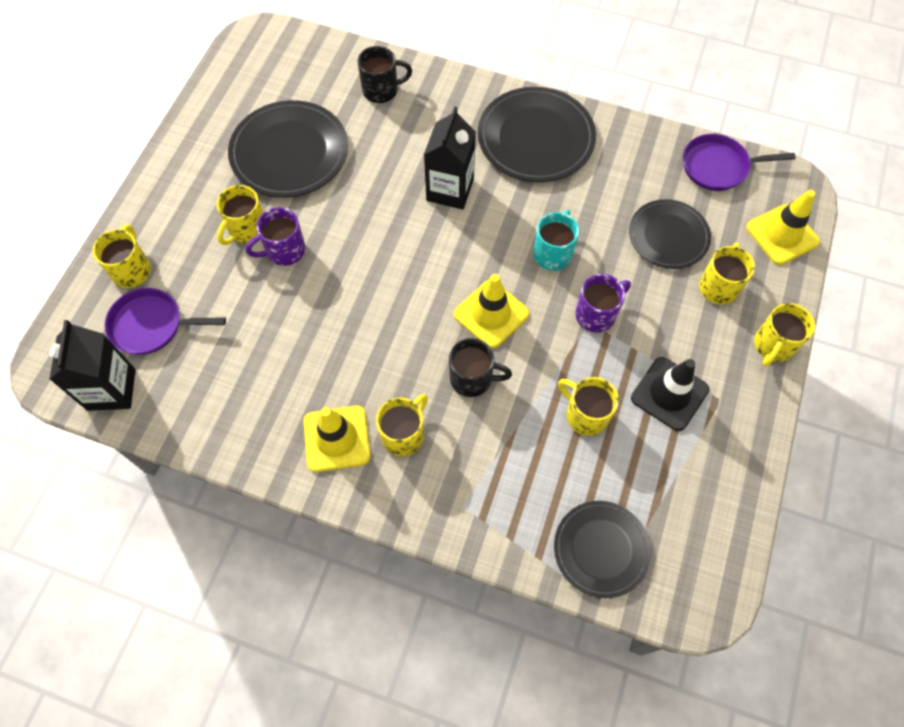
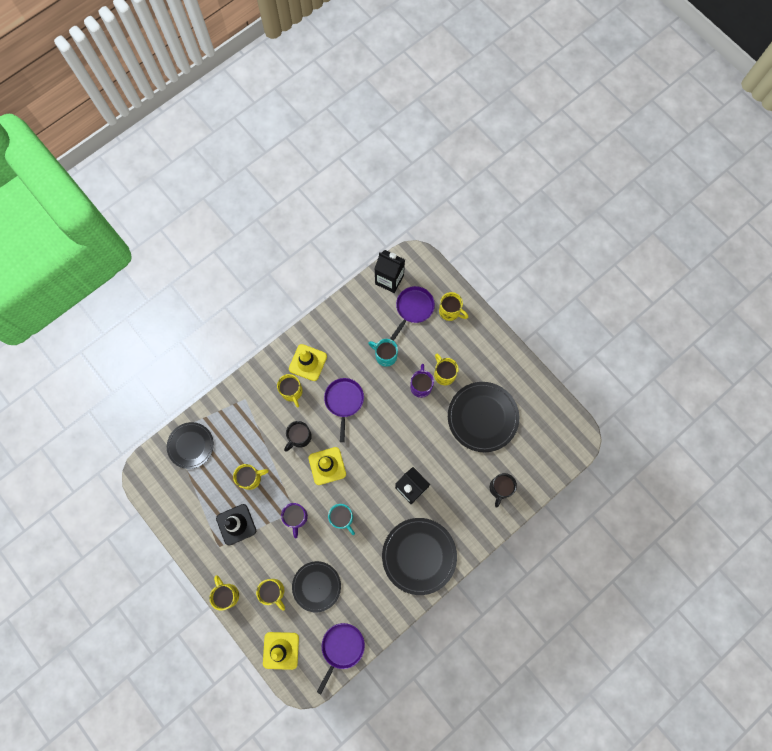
camera: 120 degrees right, 10 degrees up
(259, 325) = (385, 355): none -> turquoise mug
(372, 345) = (344, 401): none -> purple pan

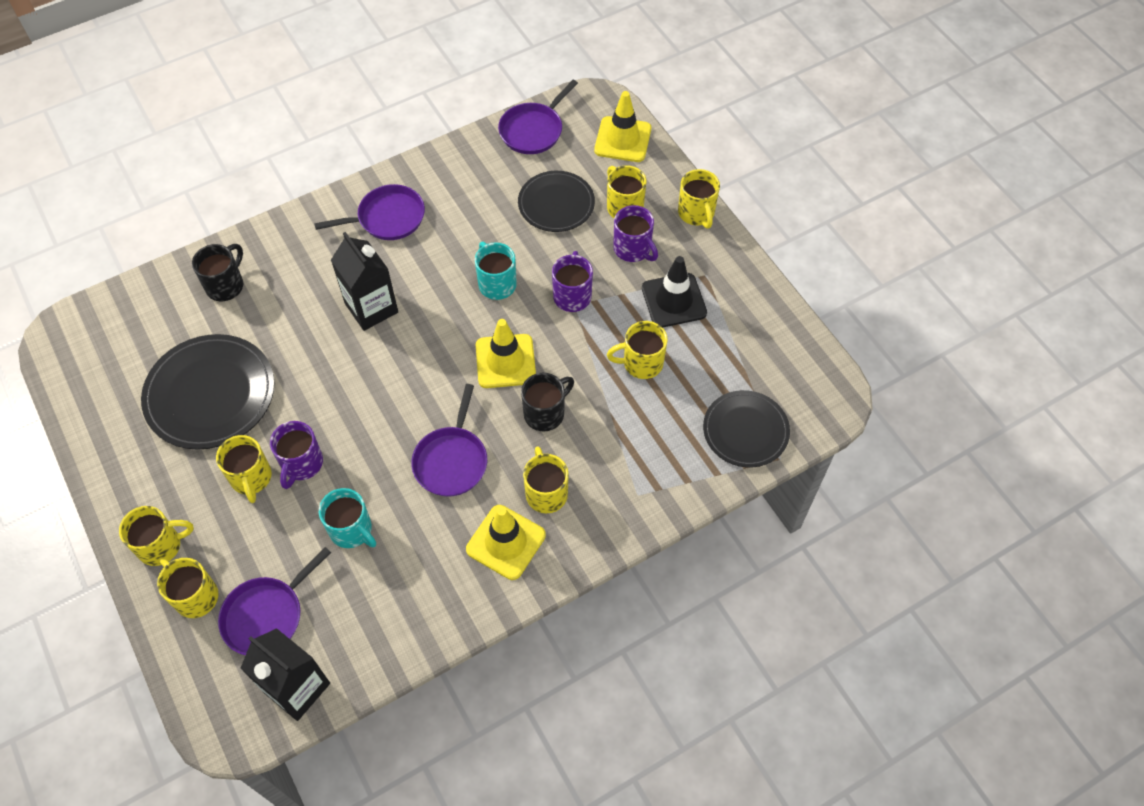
camera: 170 degrees left, 15 degrees down
(264, 558) = (633, 249): none -> purple mug
(419, 556) = (388, 218): black plate -> purple pan
(475, 332) = (161, 546): none -> yellow mug

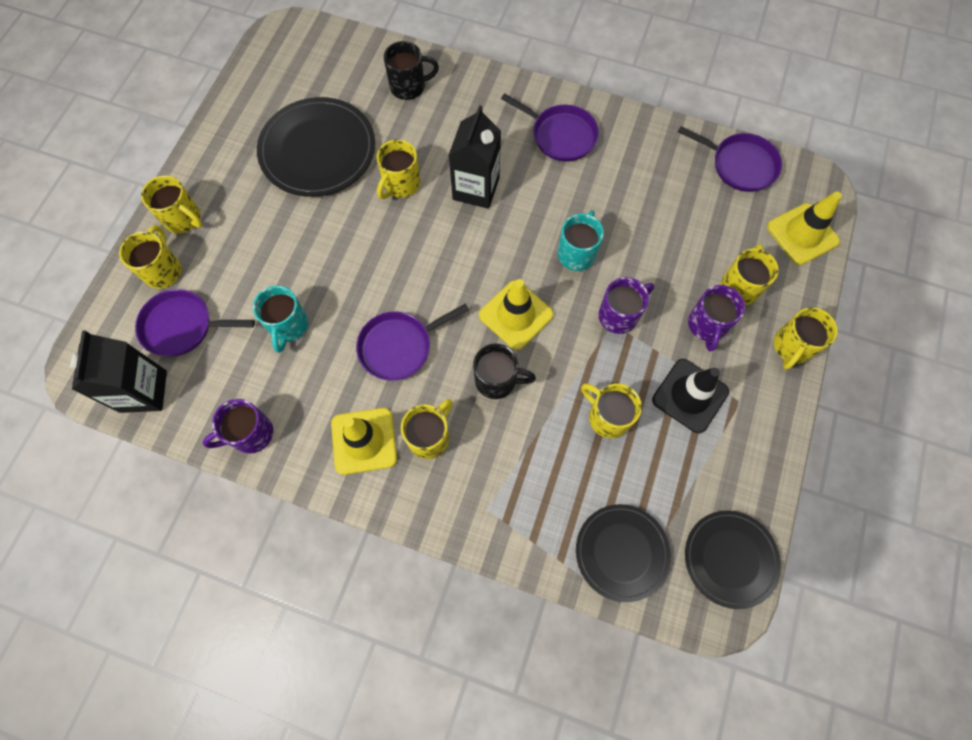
camera: 50 degrees right, 10 degrees up
(251, 478) = (276, 229): yellow mug -> yellow mug (401, 184)
(301, 464) = (313, 250): purple mug -> purple mug (251, 434)
(533, 130) = (740, 165): purple pan -> purple pan turned 150 degrees counterclockwise
(556, 204) = (690, 236): black plate -> black plate (730, 559)

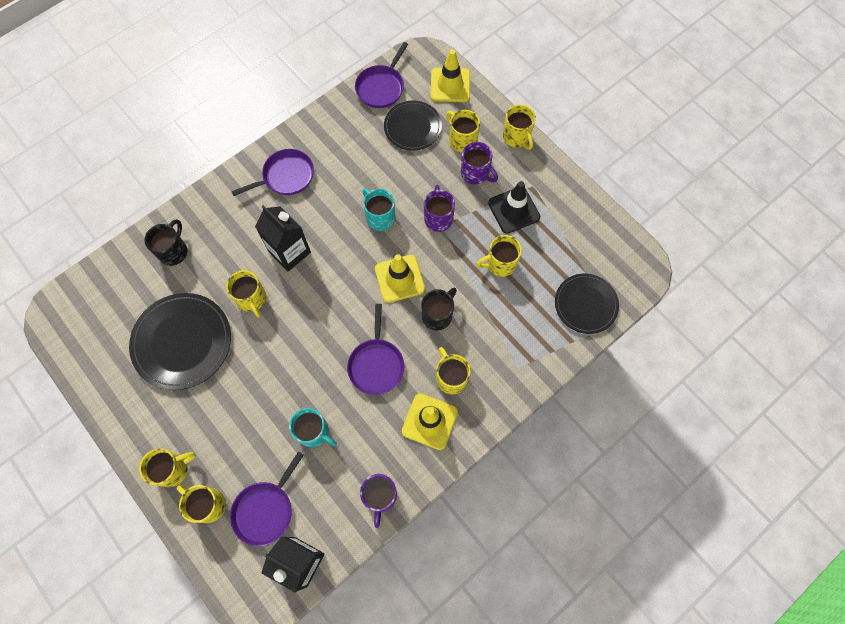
camera: 60 degrees left, 0 degrees up
(730, 559) = (620, 248): black plate -> black plate (412, 127)
(740, 165) = (381, 87): purple pan -> purple pan turned 150 degrees clockwise

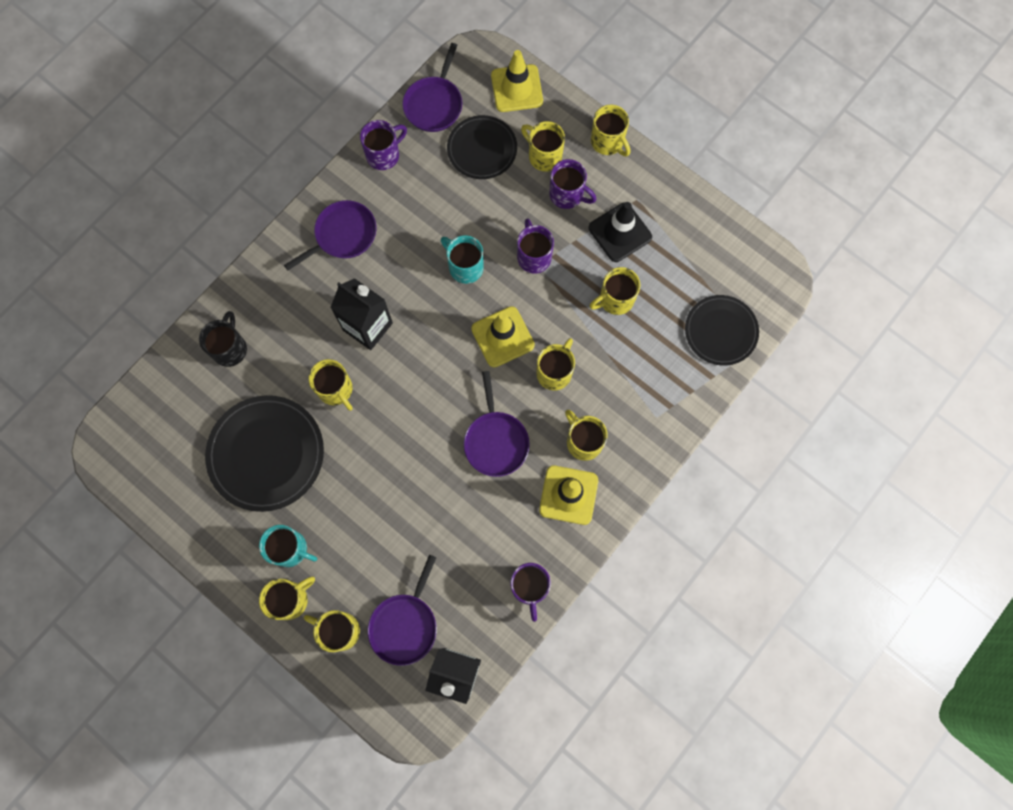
camera: 10 degrees left, 5 degrees up
(314, 432) = (441, 529): turquoise mug -> turquoise mug (290, 549)
(332, 119) = (384, 155): none -> purple mug
(437, 315) = (554, 372): black mug -> yellow mug

